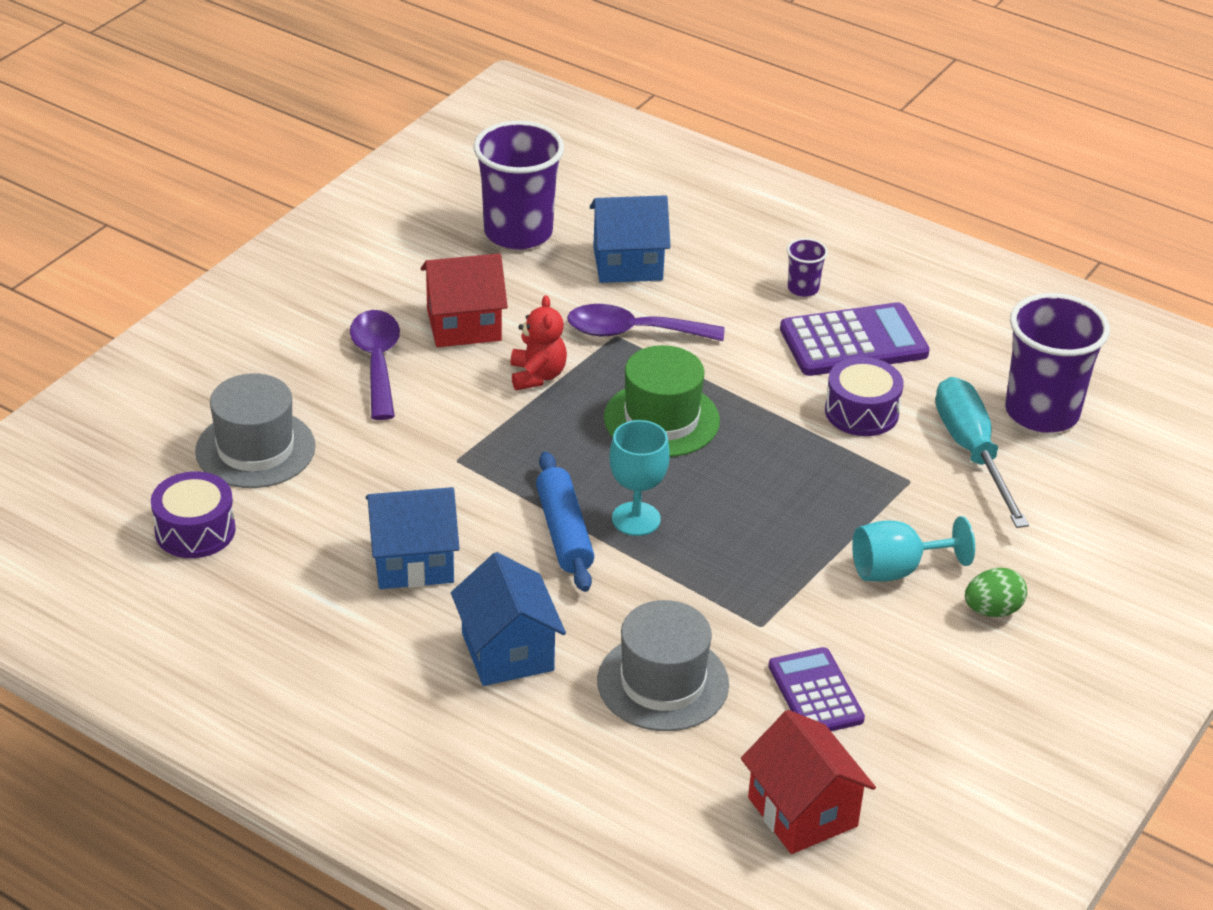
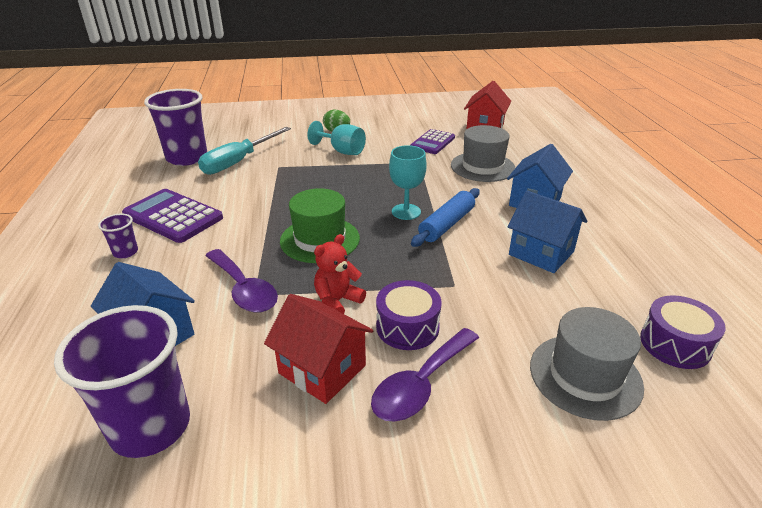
camera: 130 degrees left, 5 degrees down
(861, 412) = (239, 193): purple drum -> purple drum (407, 327)

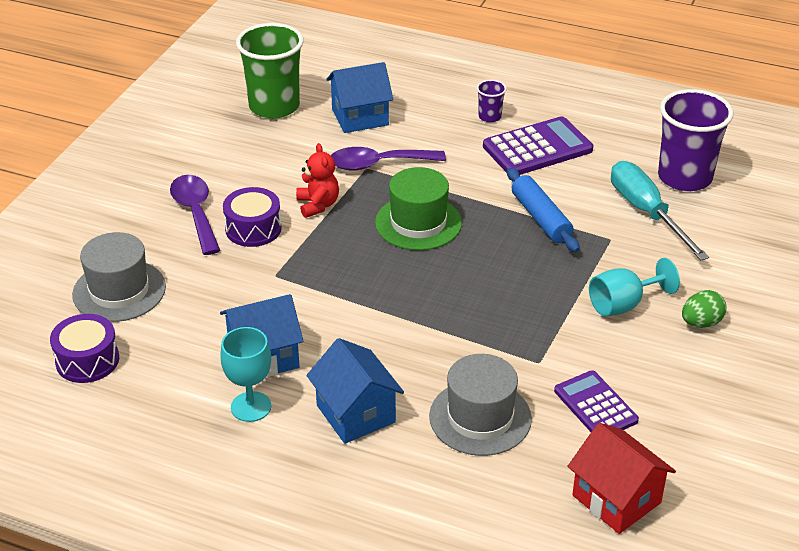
camera: 120 degrees right, 5 degrees up
(150, 426) = (274, 106): purple cup -> green cup
(322, 369) = (253, 177): red house -> none
(406, 212) = (422, 298): turquoise goblet -> turquoise goblet (251, 407)
(447, 224) = (371, 316): blue rolling pin -> blue rolling pin (540, 218)

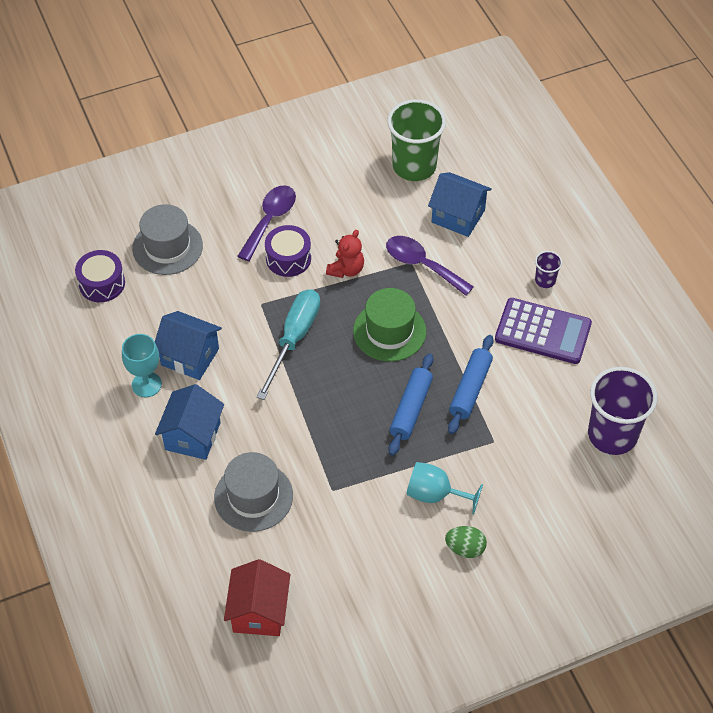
camera: 45 degrees right, 15 degrees up
(515, 262) = (411, 409): none -> blue rolling pin
(595, 406) = (325, 546): purple calculator -> none
(646, 212) = (546, 441): turquoise screwdriver -> turquoise screwdriver (294, 339)

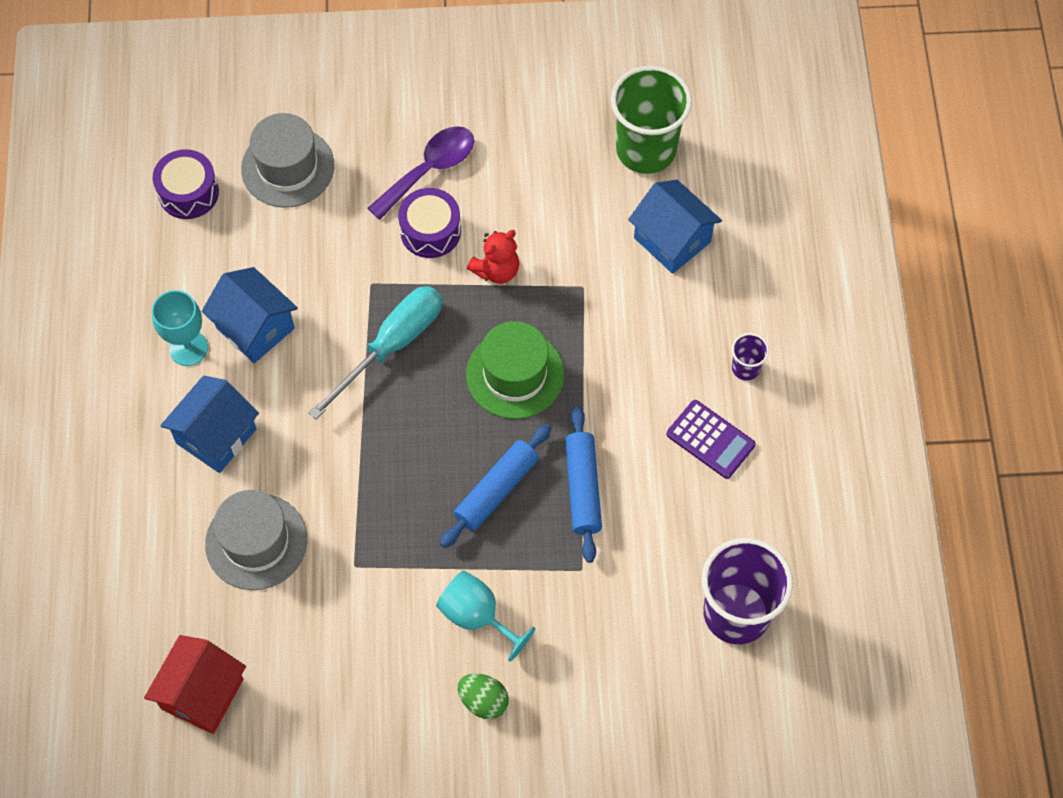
camera: 20 degrees right, 10 degrees up
(422, 265) = (596, 295): purple spoon -> none
(470, 389) = (582, 488): blue rolling pin -> blue rolling pin turned 45 degrees counterclockwise
(543, 332) = (710, 440): purple calculator -> purple calculator, size x0.66

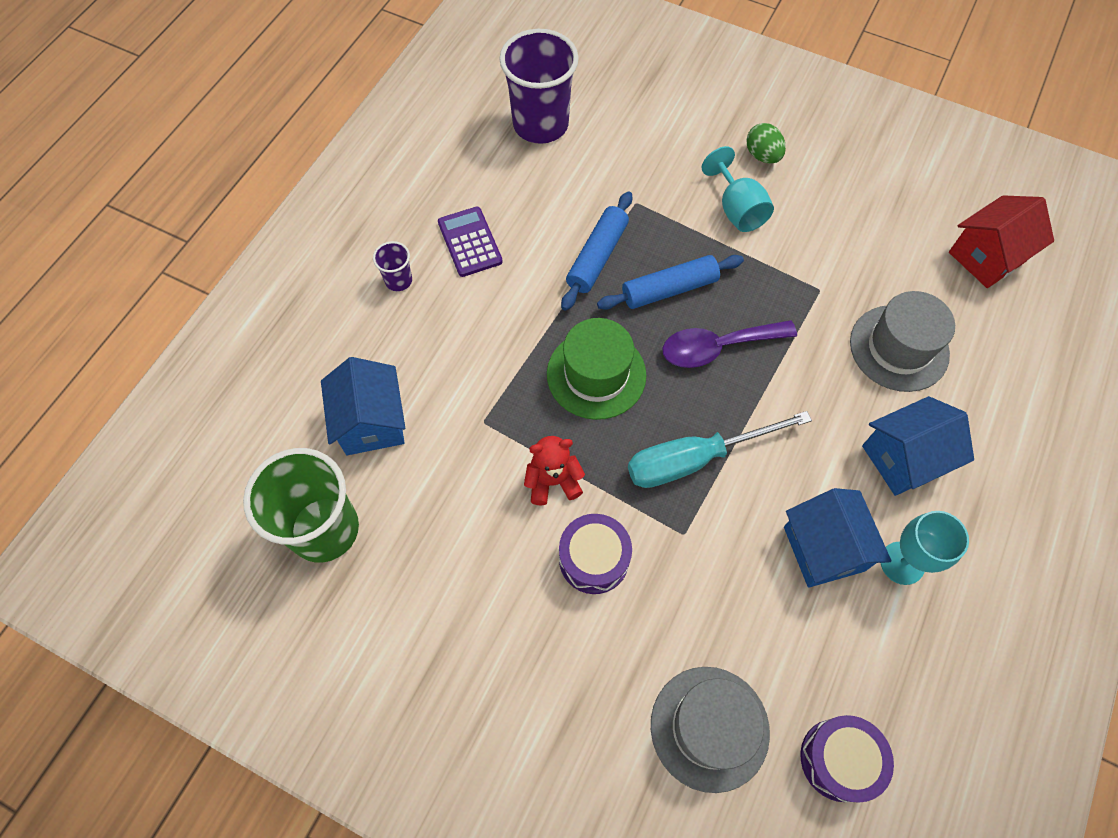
camera: 150 degrees left, 0 degrees up
(429, 170) = (555, 633): purple spoon -> purple spoon (717, 347)

